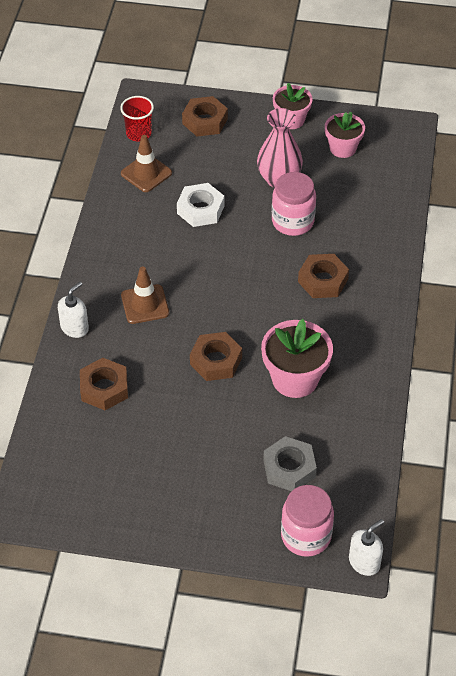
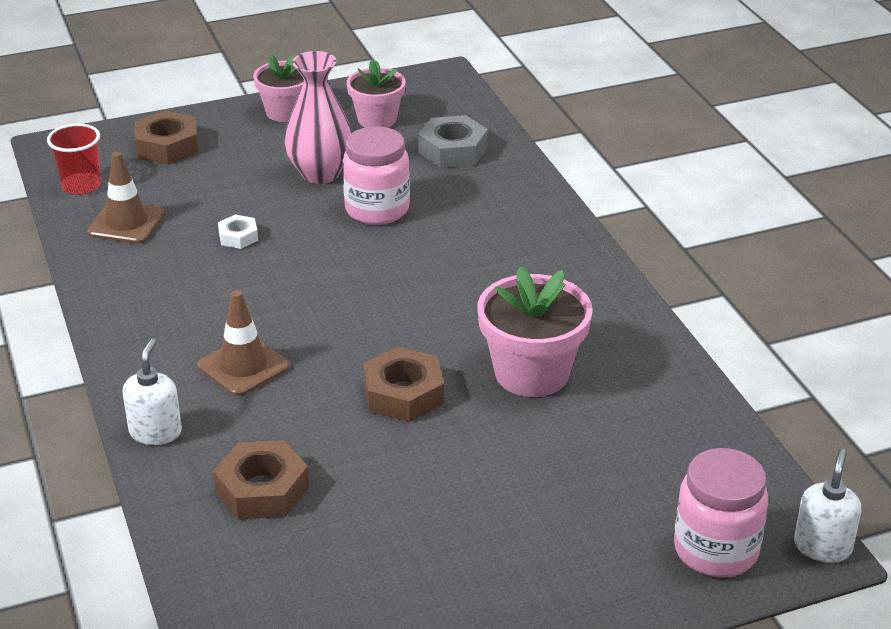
camera: 30 degrees left, 15 degrees down
(200, 209) = (238, 236): white nut -> white nut, size x0.56
(289, 468) = (618, 478): grey nut -> grey nut (453, 150)
(323, 280) = (472, 255): brown nut -> none

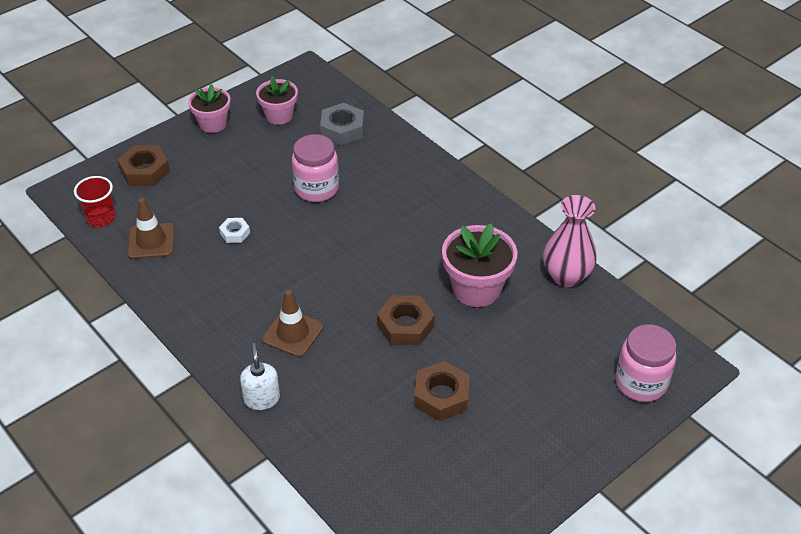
camera: 20 degrees left, 10 degrees up
(262, 489) = (353, 421): brown nut -> brown nut (441, 396)
(320, 173) = (264, 169): pink vase -> pink vase (566, 276)
(822, 546) = (697, 362): white soap dispenser -> none

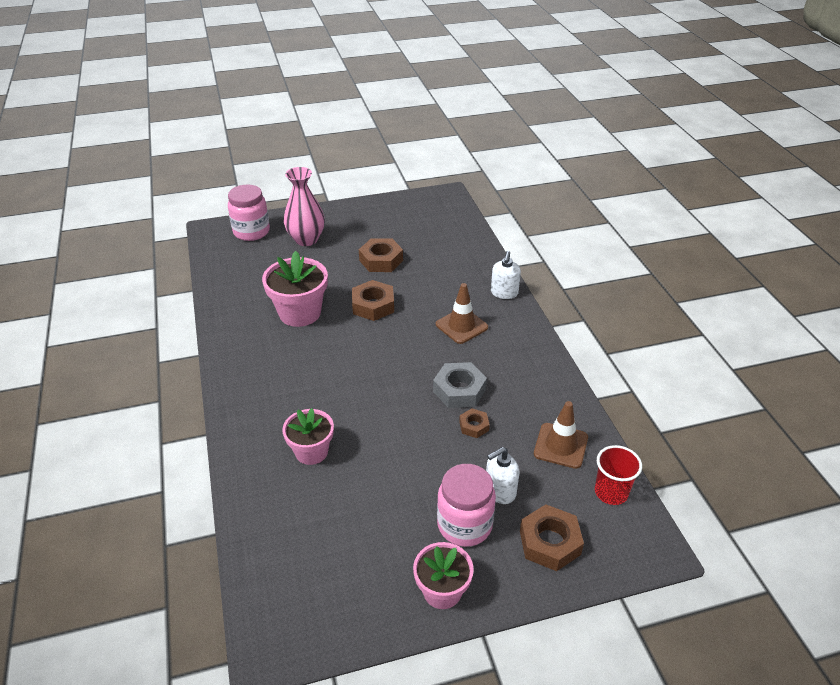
camera: 155 degrees left, 5 degrees down
(194, 191) = (499, 491): none -> white soap dispenser
(235, 233) = (474, 426): white nut -> brown nut
(279, 116) = (352, 571): pink flower pot -> pink flower pot (311, 451)
(316, 188) = (368, 447): pink jar -> pink jar (464, 525)
(342, 129) = (291, 517): grey nut -> grey nut (459, 390)
(566, 276) = (226, 300): pink vase -> pink vase (306, 239)

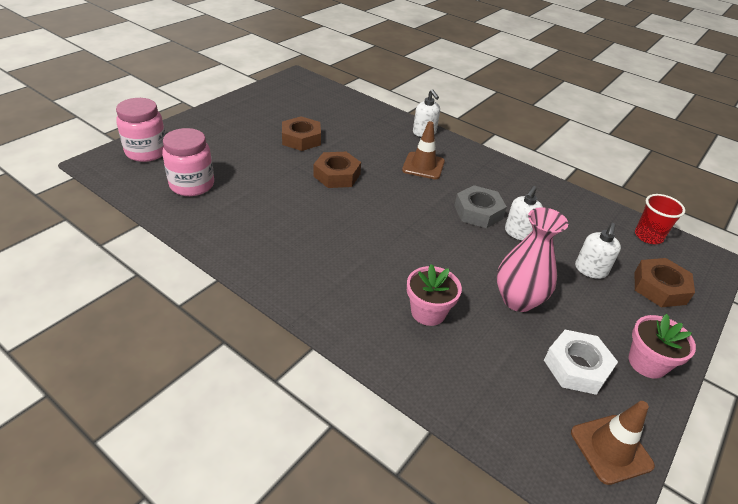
camera: 40 degrees left, 0 degrees up
(300, 313) = (279, 204): pink flower pot -> none
(306, 239) = (212, 142): pink vase -> pink vase (518, 300)
(375, 557) = (576, 367): none -> white nut
(464, 525) = (600, 306): pink jar -> pink jar (192, 185)
(474, 426) = (519, 233): brown nut -> white soap dispenser
(560, 446) = (585, 220): brown traffic cone -> brown traffic cone (611, 449)

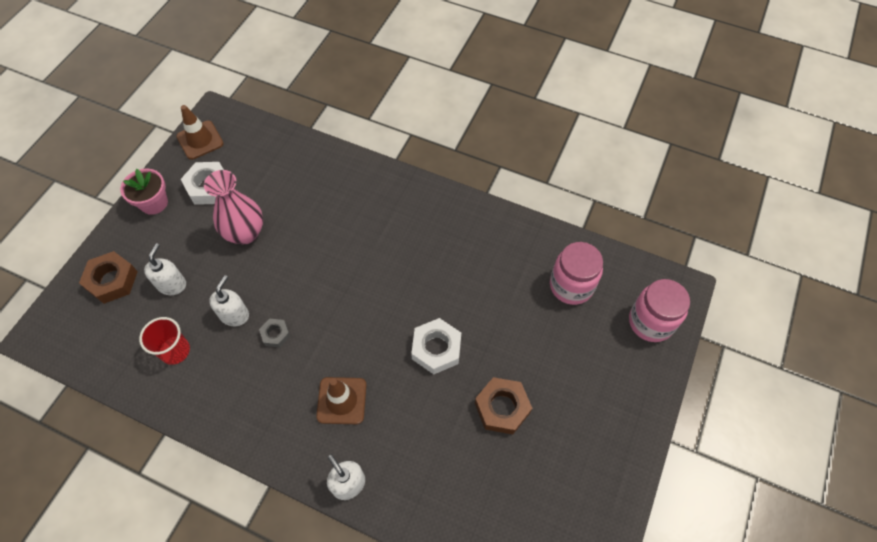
camera: 170 degrees right, 20 degrees up
(337, 175) = (436, 349): brown nut -> white nut
(428, 312) = (318, 203): pink flower pot -> none
(478, 212) = (275, 334): grey nut -> grey nut, size x0.56
(648, 236) = (93, 351): red cup -> red cup (175, 351)

